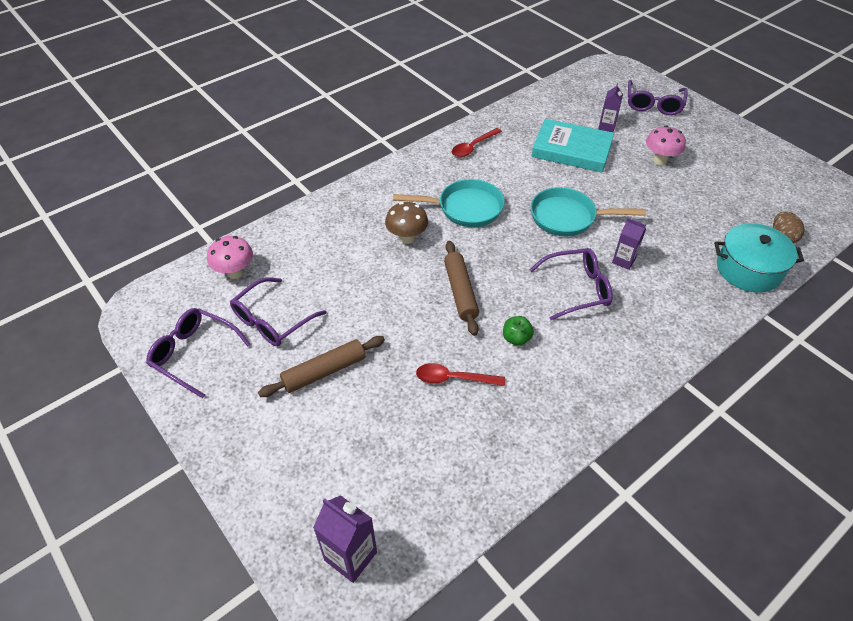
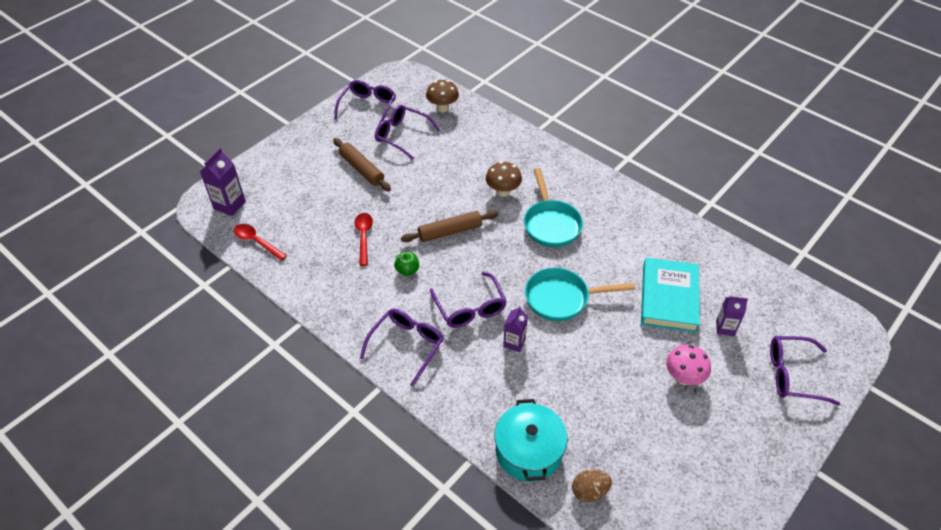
camera: 80 degrees right, 0 degrees up
(235, 272) = (442, 108): pink mushroom -> brown mushroom
(473, 147) = (641, 220): red spoon -> red spoon (256, 242)
(568, 217) = (562, 298): turquoise pan -> turquoise pan turned 90 degrees counterclockwise
(629, 350) = (407, 346): none -> purple glasses

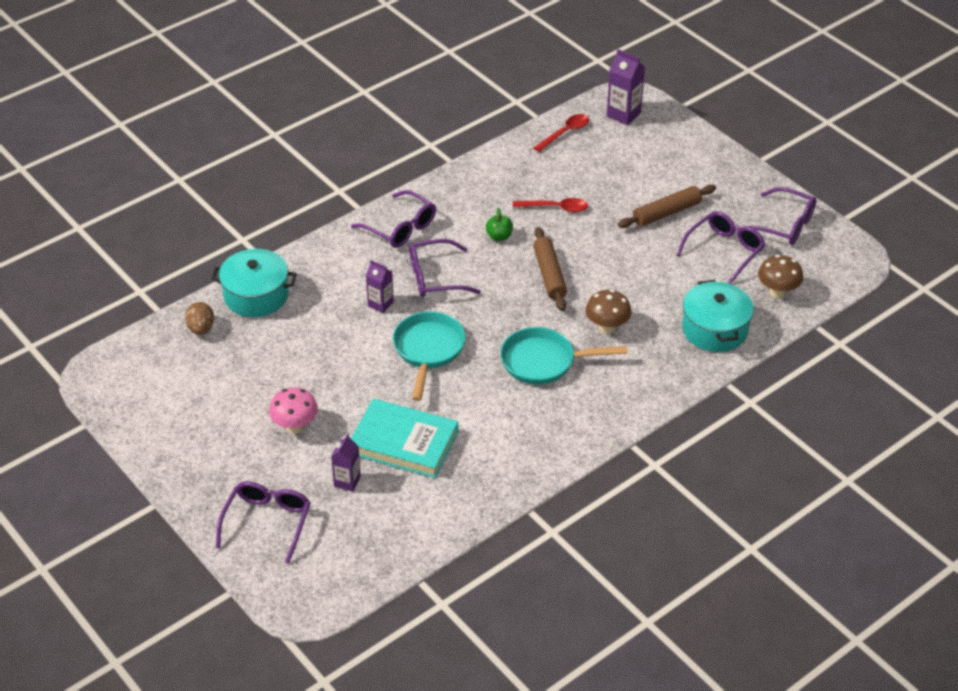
camera: 100 degrees right, 5 degrees down
(489, 136) = (715, 329): none -> turquoise pot

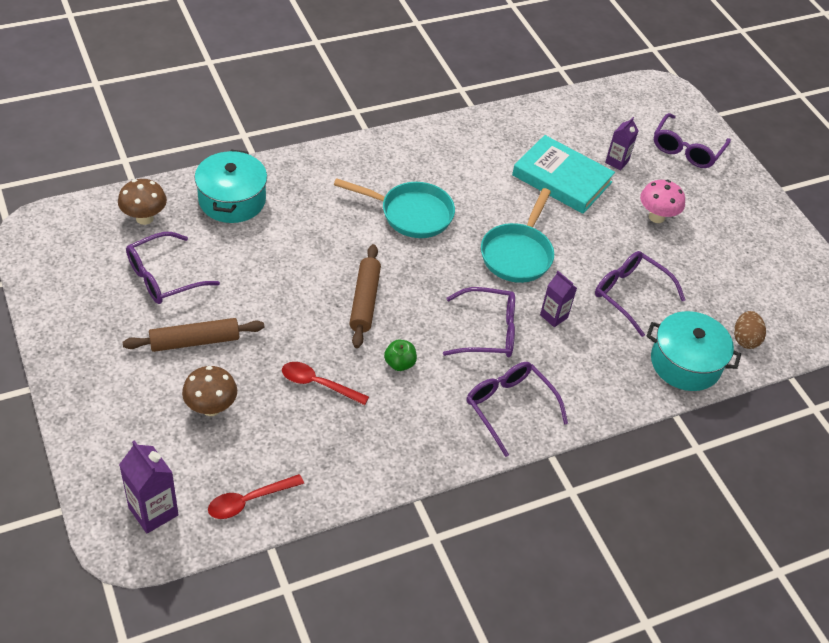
camera: 170 degrees left, 5 degrees up
(607, 328) = (334, 229): brown mushroom -> brown mushroom (211, 408)
(784, 225) = (76, 289): purple glasses -> purple glasses (630, 295)

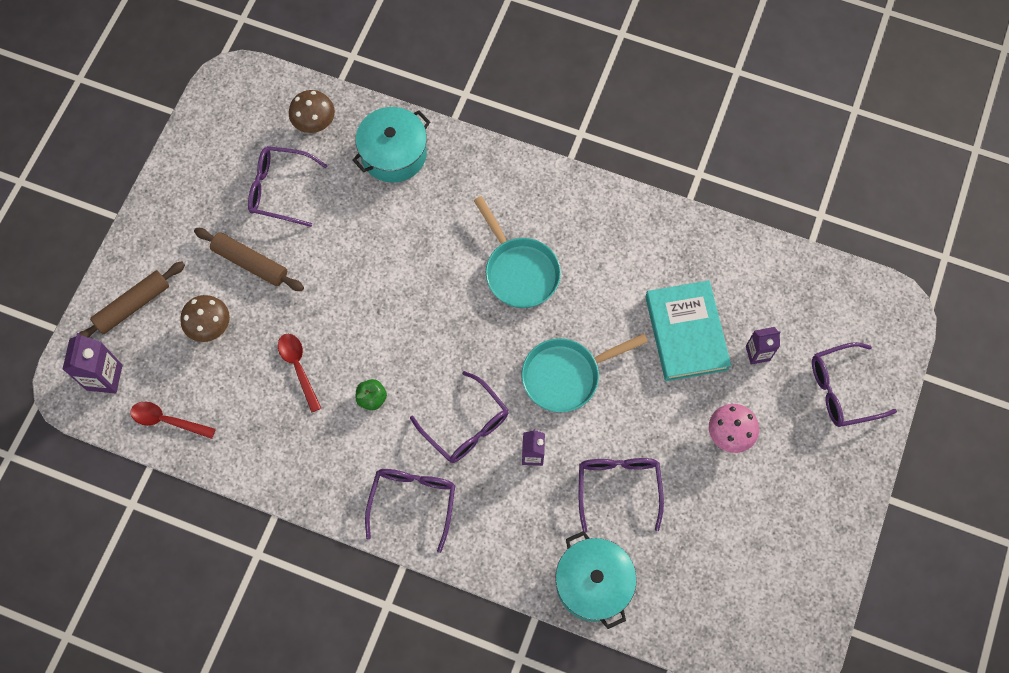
camera: 50 degrees right, 20 degrees up
(364, 301) = (401, 323): brown rolling pin -> brown rolling pin (133, 305)
(745, 339) = (670, 606): brown egg -> none

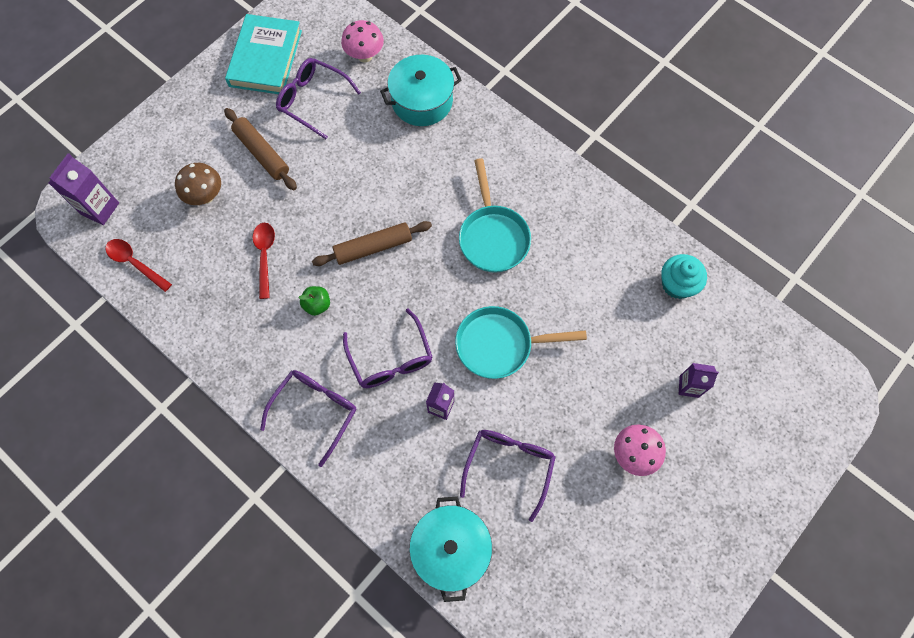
camera: 20 degrees right, 0 degrees up
(133, 305) = (149, 156): brown rolling pin -> brown rolling pin (373, 247)
(315, 124) = (365, 56): brown mushroom -> pink mushroom
(686, 333) = (626, 344): turquoise book -> turquoise book (265, 58)
(713, 258) = (677, 284): none -> turquoise cupcake
(842, 390) = (760, 450): purple glasses -> none

